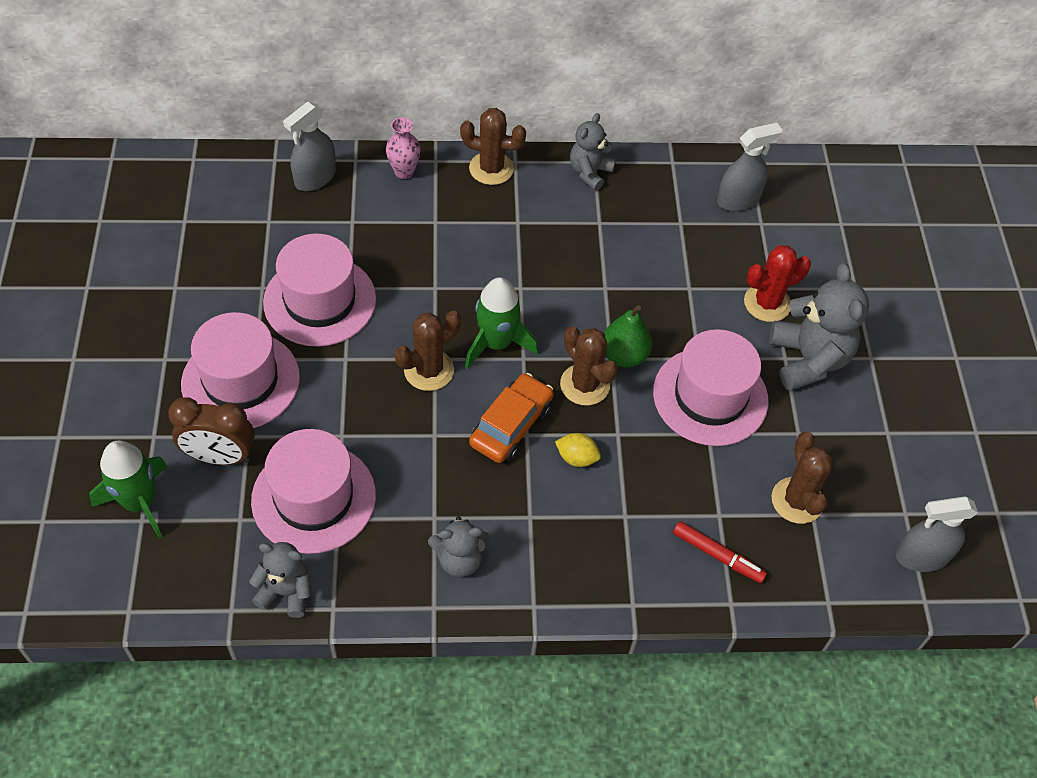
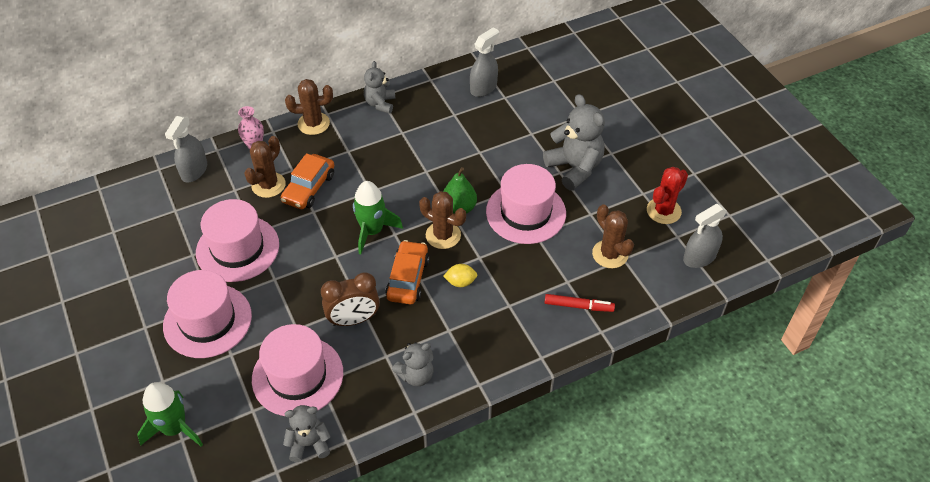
camera: 20 degrees left, 5 degrees down
(220, 457) = (218, 375): brown clock -> brown clock (353, 320)
(429, 370) = (335, 265): brown cactus -> brown cactus (268, 185)
(444, 254) = (309, 188): none -> orange car
(767, 303) = (532, 143): red cactus -> red cactus (663, 211)

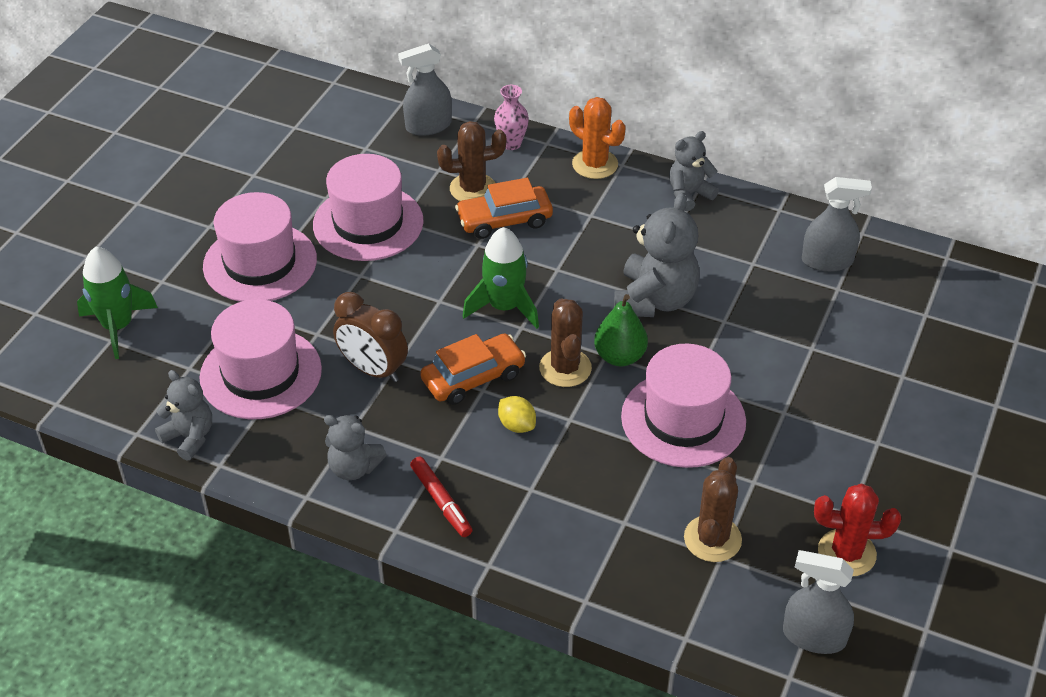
camera: 50 degrees right, 5 degrees down
(313, 123) = (595, 164): brown cactus -> orange cactus
(574, 168) = (808, 422): grey teddy bear -> grey teddy bear (654, 300)
(578, 306) = (599, 555): red marker -> red marker (441, 501)

